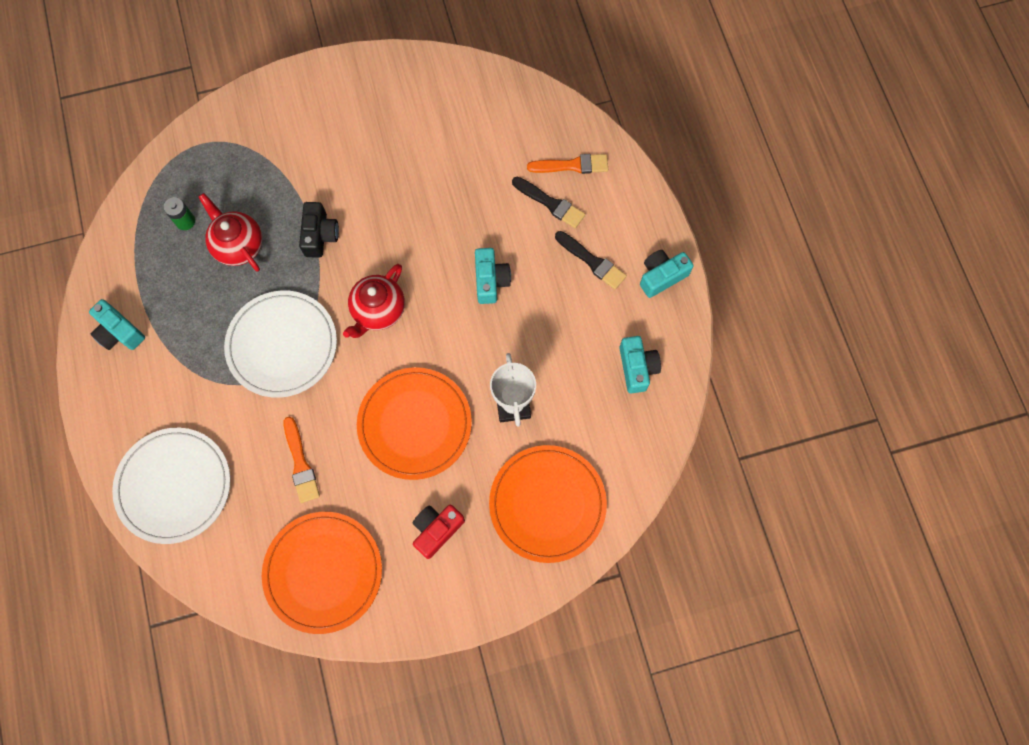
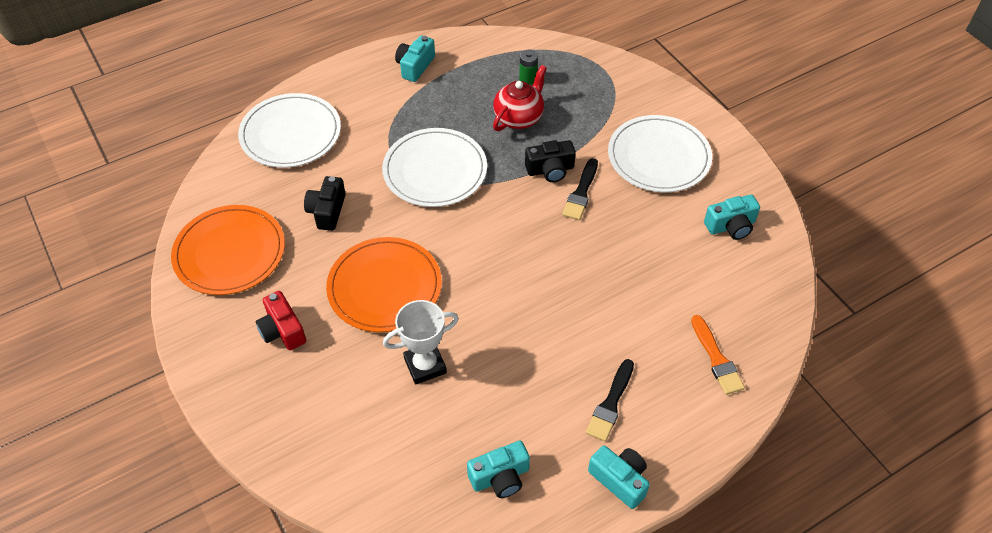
camera: 75 degrees right, 20 degrees down
(300, 463) = (327, 211): orange brush -> black camera
(338, 133) = (659, 157): none -> white plate
(378, 311) = (490, 231): red teapot -> none
(437, 530) = (282, 330): red camera -> red camera turned 150 degrees counterclockwise
(490, 280) = (554, 314): turquoise camera -> turquoise camera (731, 226)
(547, 504) = (326, 421): orange plate -> none
(550, 203) = (662, 348): black brush -> black brush (581, 192)

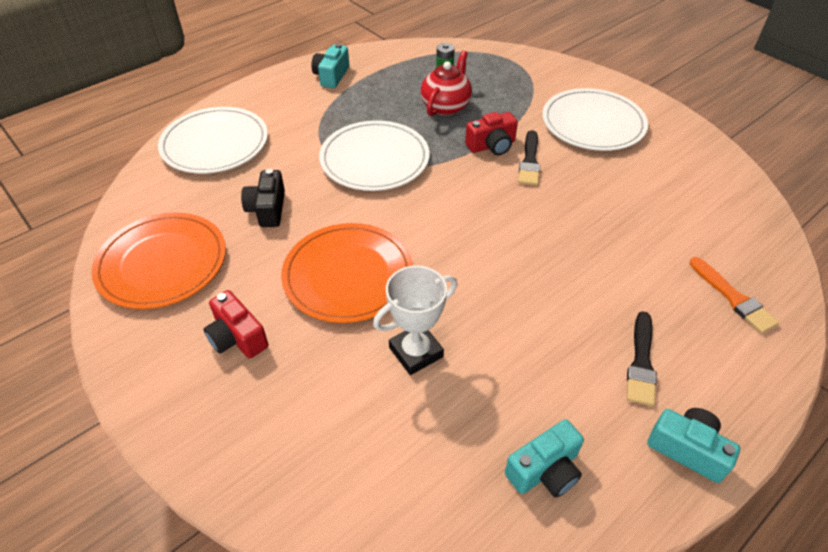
camera: 10 degrees left, 5 degrees down
(550, 170) = (492, 146): black camera -> red camera
(731, 226) = (688, 173): turquoise camera -> none

